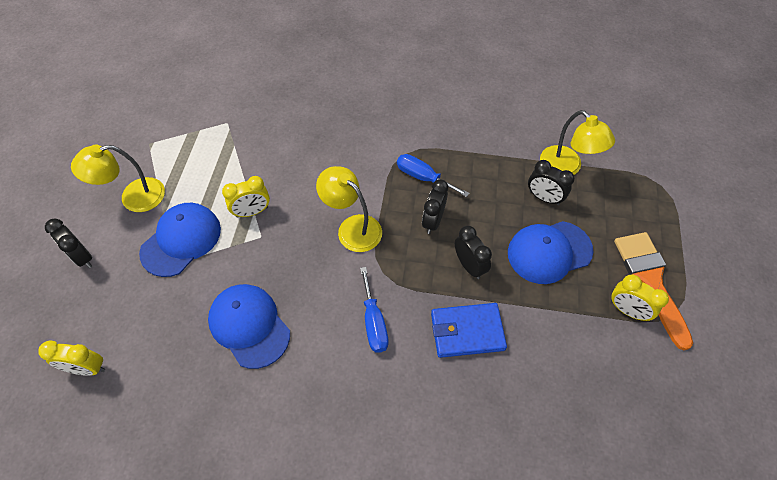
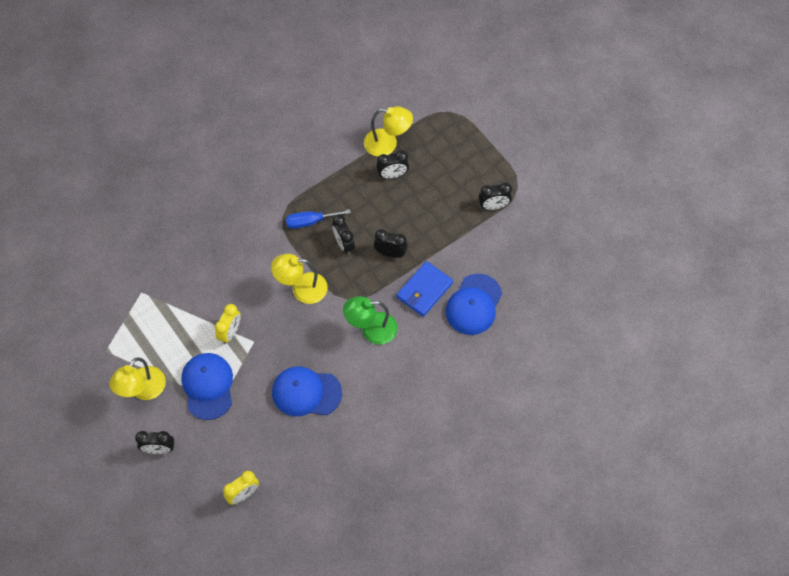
camera: 45 degrees left, 5 degrees up
(374, 322) = (371, 329): blue screwdriver -> green lamp
(549, 252) = (425, 207): blue cap -> blue cap (474, 304)
(627, 310) = (493, 206): yellow clock -> black clock
(650, 280) = (491, 178): orange brush -> none

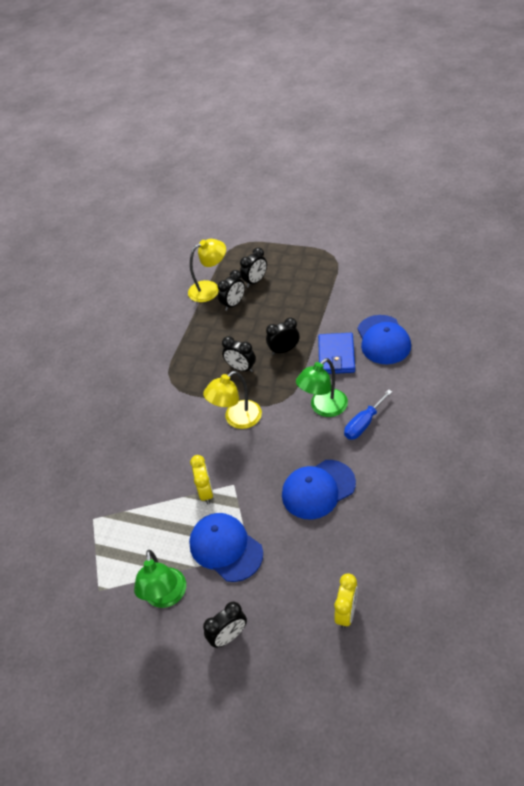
camera: 30 degrees left, 15 degrees down
(143, 390) = (166, 597): yellow lamp -> green lamp
(310, 222) = (198, 372): blue screwdriver -> blue screwdriver (363, 424)
(493, 206) = (329, 276): black clock -> black clock (255, 281)

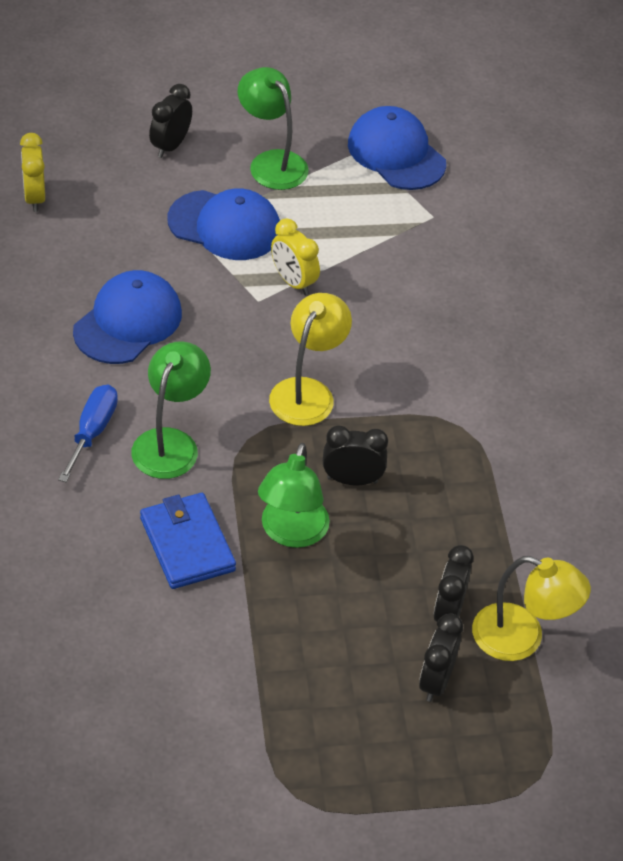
camera: 145 degrees right, 0 degrees up
(210, 289) = (522, 638): yellow lamp -> yellow lamp turned 105 degrees counterclockwise
(284, 350) = (291, 533): black clock -> green lamp
(383, 340) = (109, 598): blue cap -> blue cap (396, 153)

